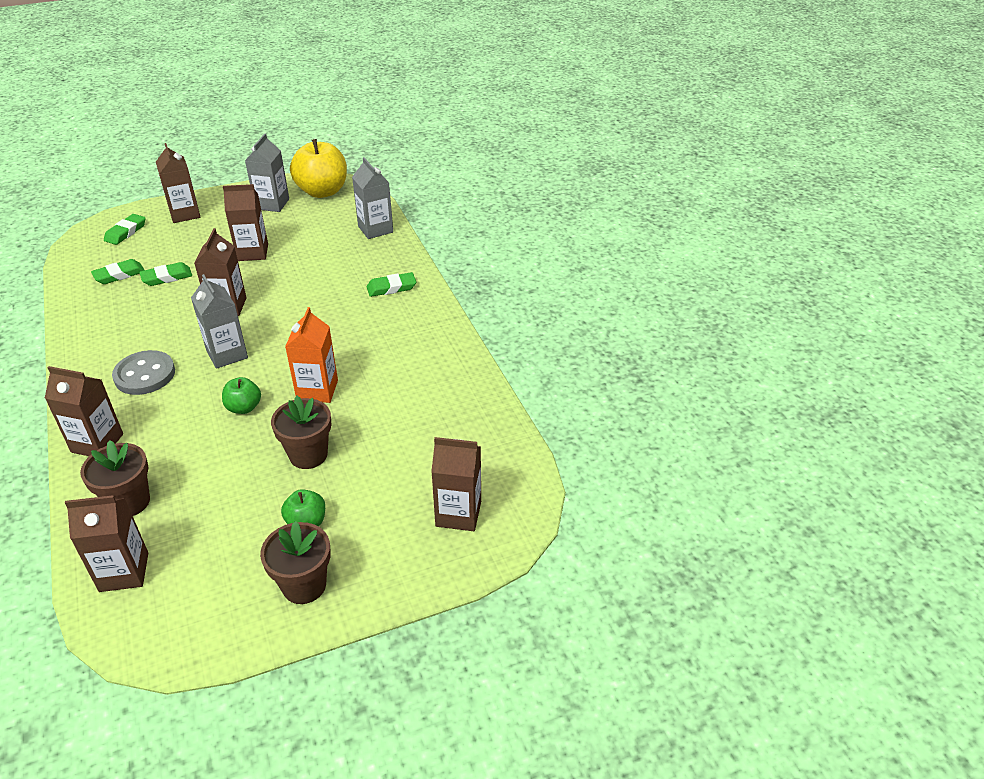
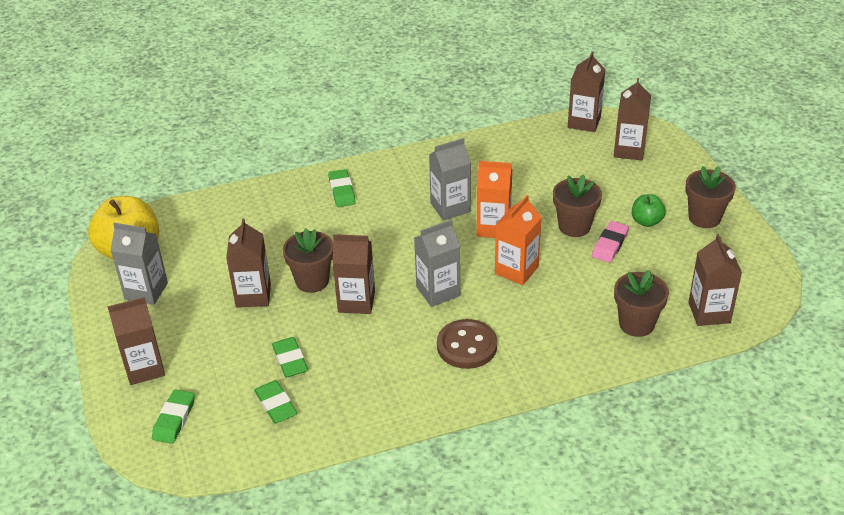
camera: 85 degrees left, 0 degrees up
(97, 443) = (566, 360): brown carton -> brown carton (584, 122)
(126, 232) = (174, 419): green eraser -> green eraser turned 75 degrees clockwise
(145, 375) = (467, 346): grey button -> brown button
(244, 408) = (516, 270): green apple -> orange carton
(262, 280) = (312, 281): none -> brown flower pot
(269, 485) = (610, 244): none -> pink eraser
(375, 229) = (229, 206): grey carton -> grey carton (450, 207)

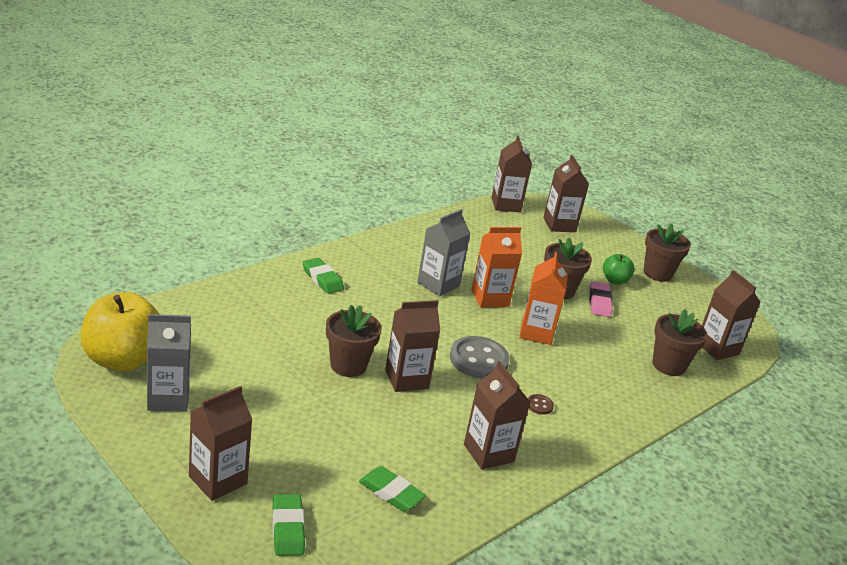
camera: 30 degrees left, 10 degrees down
(253, 295) = (294, 387): brown carton -> brown carton (488, 453)
(290, 360) = (376, 445): green eraser -> none
(438, 291) = (478, 360): grey carton -> grey button
(467, 346) = (539, 405): brown button -> brown button, size x0.44

